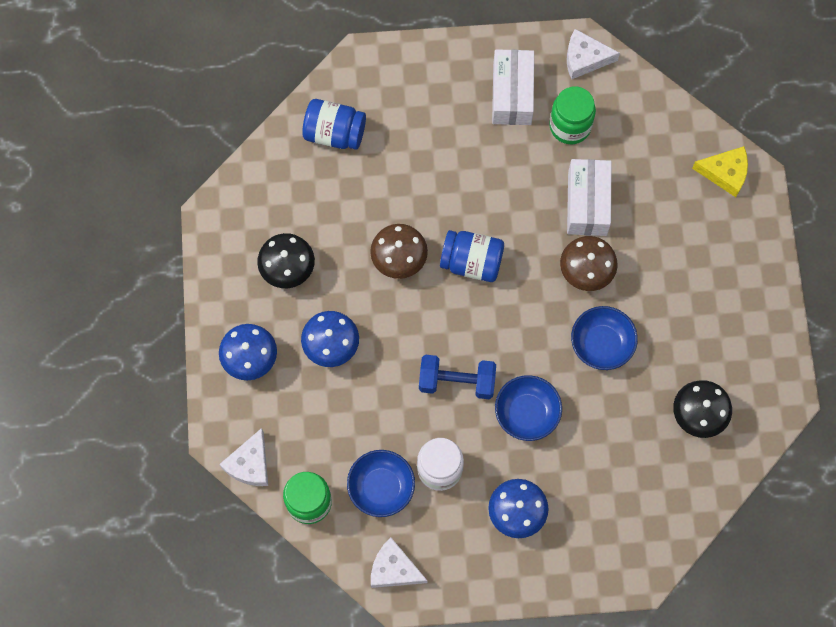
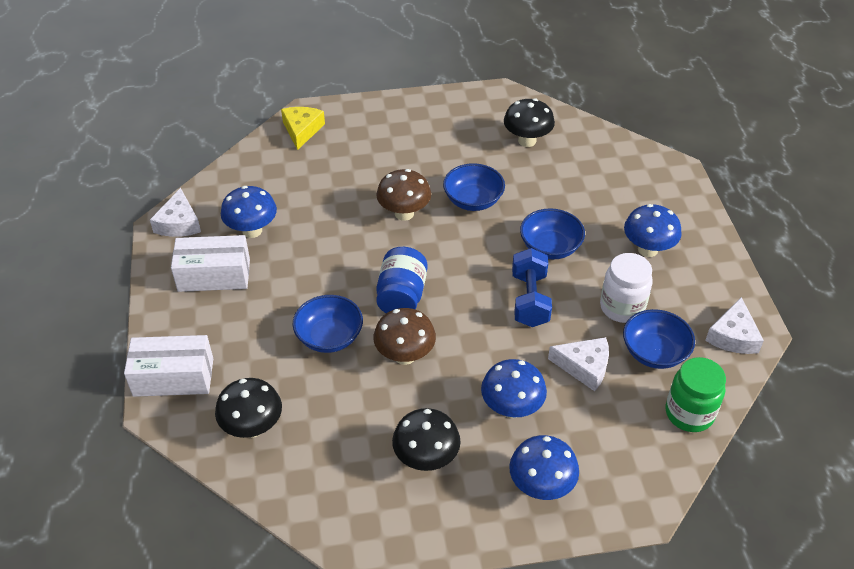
camera: 95 degrees left, 25 degrees down
(250, 464) = (664, 474): white cheese -> white cheese (584, 367)
(334, 133) = (253, 427): blue jar -> black mushroom
(427, 196) = (329, 337): none -> blue bowl
(570, 126) = (252, 230): green jar -> blue mushroom
(587, 203) = (334, 215): white box -> white box (173, 377)

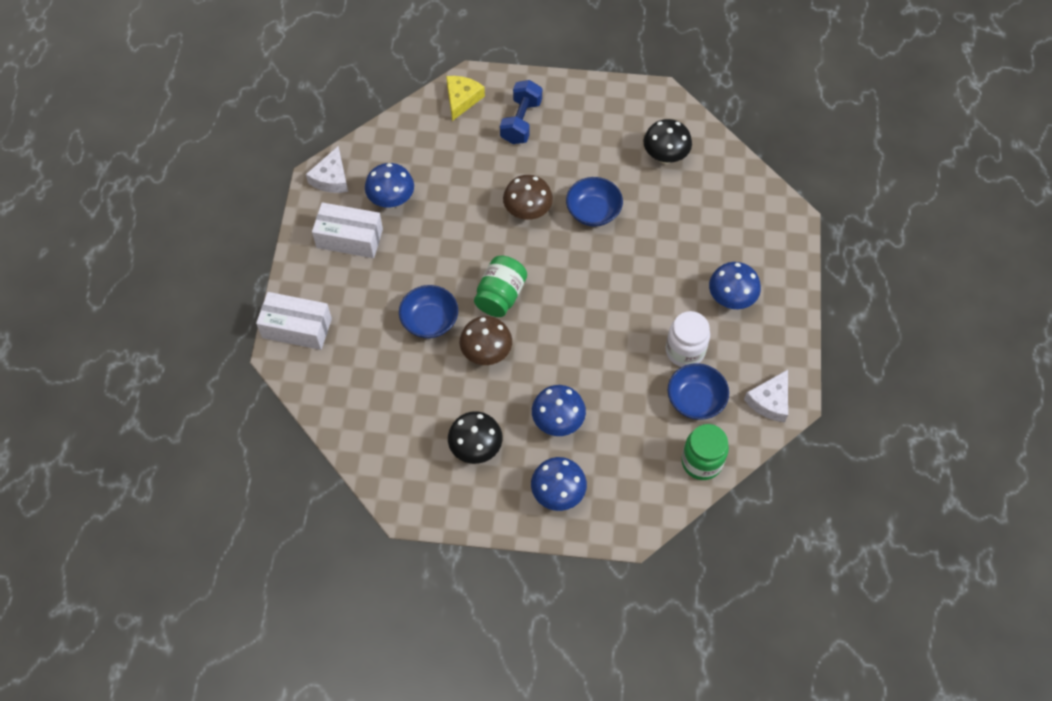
camera: 15 degrees right, 15 degrees up
(253, 427) = (349, 388): black mushroom -> none
(401, 296) = (500, 295): blue jar -> green jar
(529, 300) = (608, 325): blue dumbbell -> blue dumbbell (521, 121)
(550, 247) = (645, 276): blue bowl -> none
(584, 367) = (631, 399): white cheese -> none

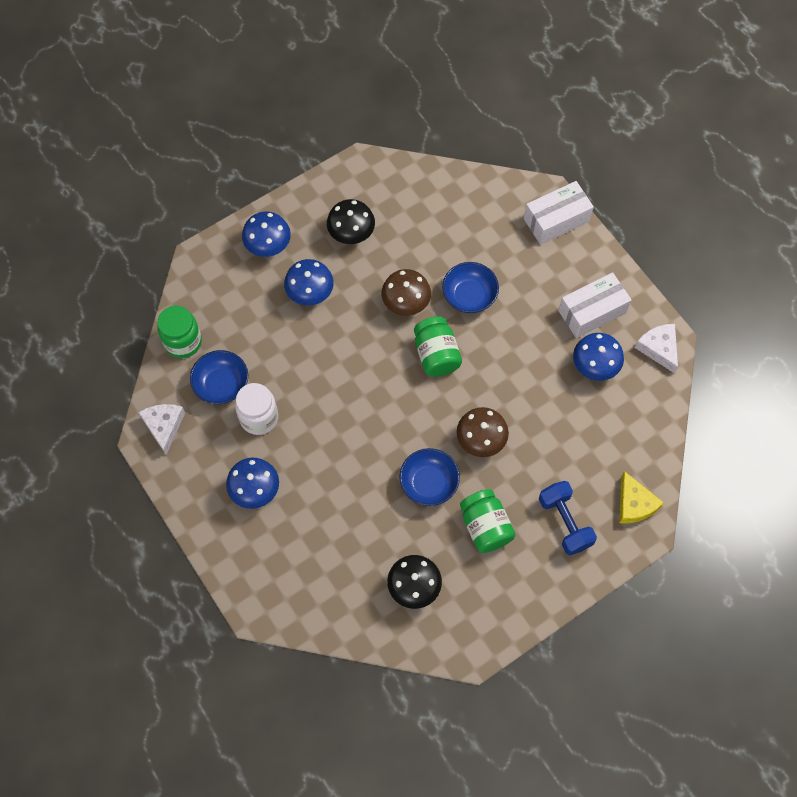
camera: 140 degrees right, 5 degrees up
(579, 157) = (485, 527): none -> green jar

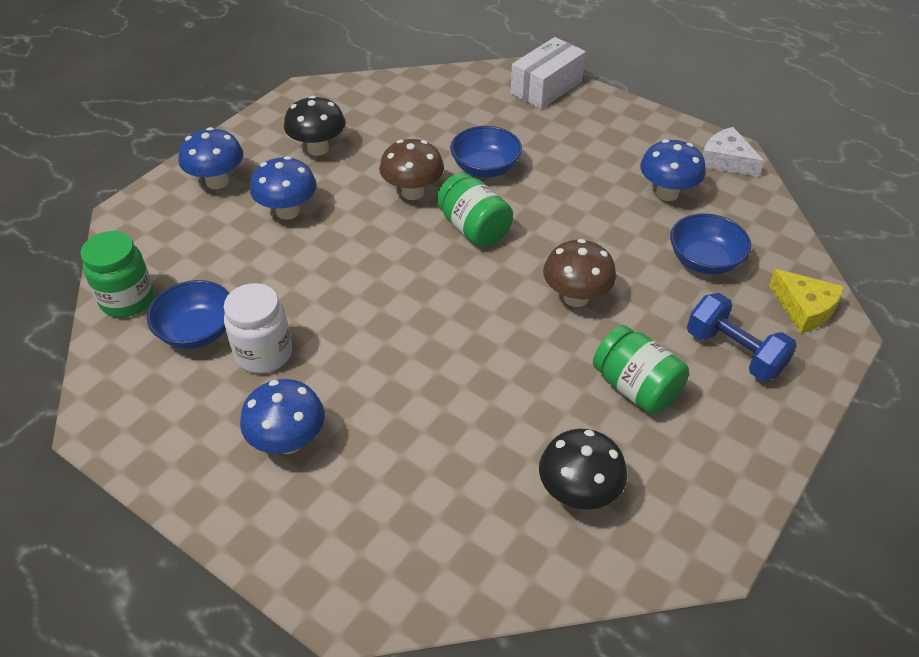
camera: 20 degrees left, 20 degrees down
(164, 426) = (122, 402): white cheese -> none
(429, 483) = (533, 361): blue bowl -> blue bowl (704, 261)
(592, 312) = (632, 148): white box -> none

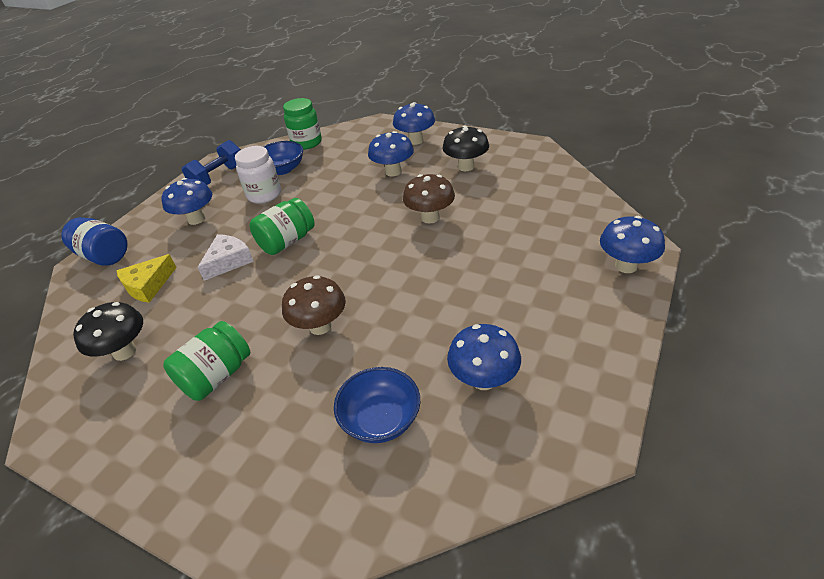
camera: 85 degrees right, 5 degrees down
(335, 572) = (104, 256): none -> blue jar
(474, 229) = (394, 256): green jar -> green jar (287, 242)
(485, 168) = (475, 248): blue bowl -> none
(546, 87) = (626, 266): white box -> blue mushroom
(726, 161) = (569, 435): white cheese -> white cheese (228, 261)
(734, 352) = (251, 450): blue dumbbell -> blue dumbbell (218, 177)
(804, 308) = (315, 522): yellow cheese -> yellow cheese (148, 285)

